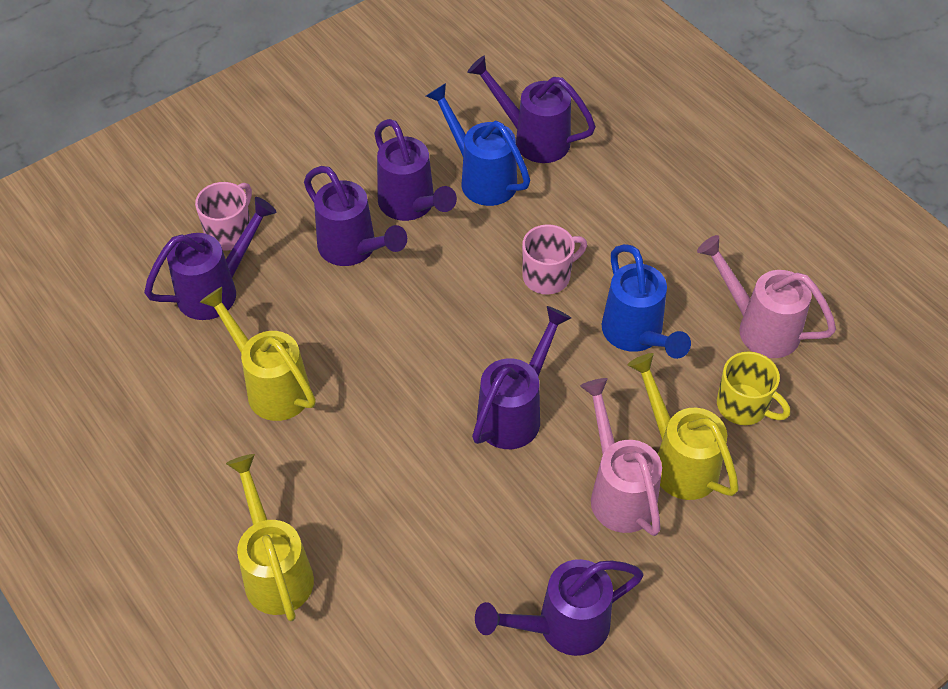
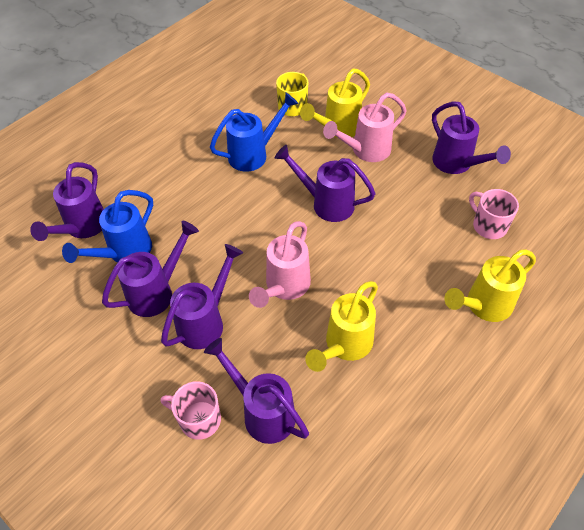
camera: 100 degrees left, 0 degrees up
(548, 276) = (213, 202): pink mug -> pink mug (488, 226)
(758, 327) = (236, 104): pink watering can -> pink watering can (284, 288)

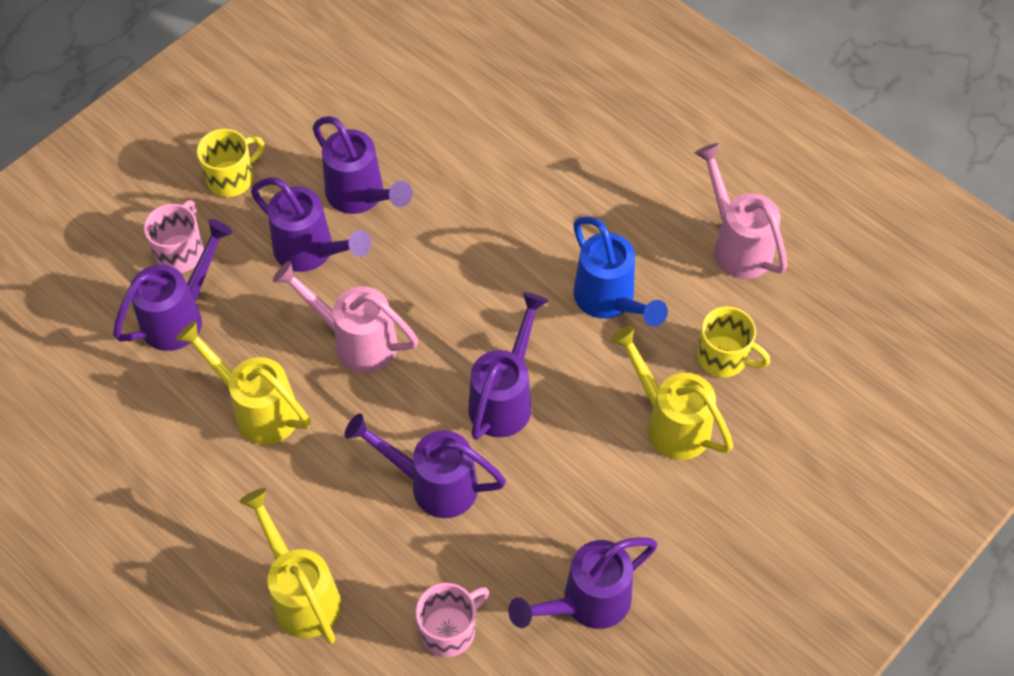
camera: 90 degrees right, 5 degrees up
(82, 228) = (471, 105): purple watering can -> purple watering can (432, 484)
(124, 253) = (426, 155): blue watering can -> none
(126, 387) = (232, 178): none -> yellow mug
(365, 151) = (617, 462): pink watering can -> pink watering can (736, 244)

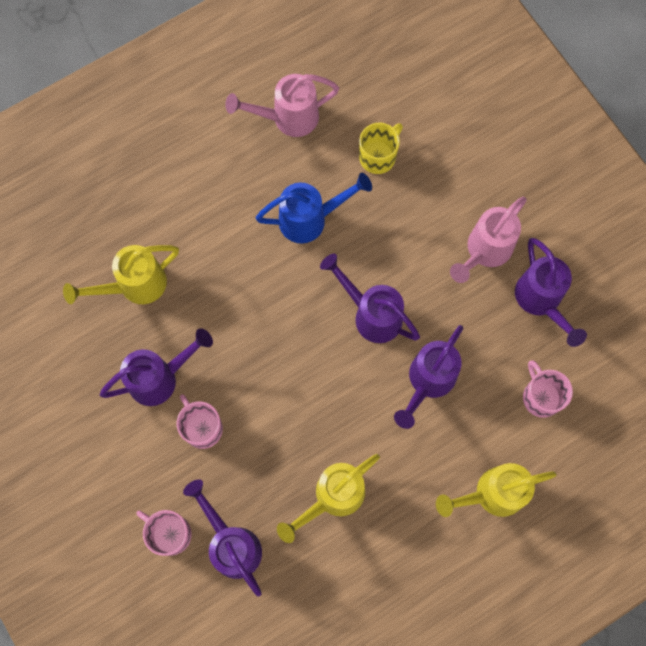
camera: 75 degrees left, 15 degrees up
(232, 178) = (108, 478): yellow mug -> none
(312, 253) = (202, 428): purple watering can -> pink mug
(355, 340) = (292, 411): pink watering can -> pink watering can (484, 252)
(669, 422) = (419, 208): yellow watering can -> yellow watering can (134, 286)

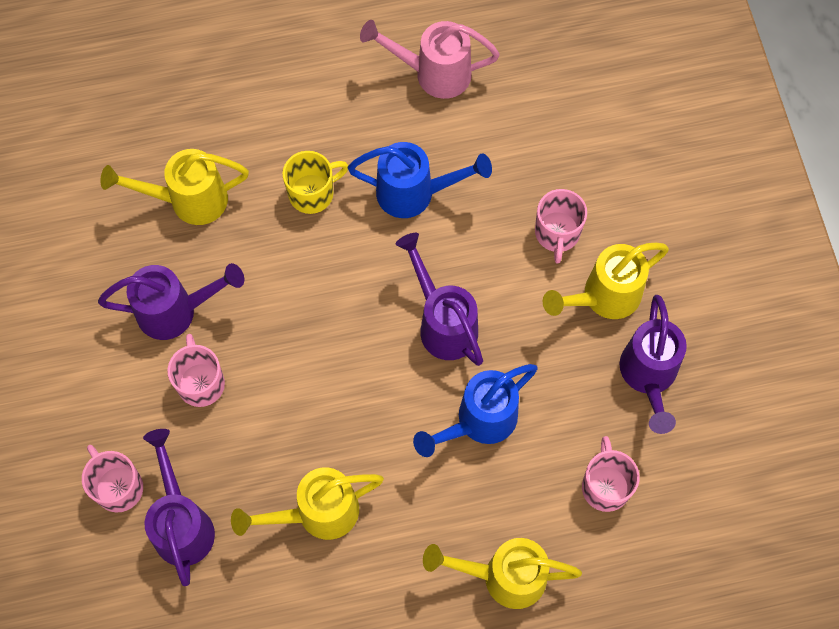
camera: 20 degrees right, 5 degrees down
(378, 156) = (520, 149): yellow mug -> yellow mug (312, 193)
(427, 382) = (478, 422): purple watering can -> blue watering can
(431, 214) = (557, 233): none -> pink mug
(484, 252) = (603, 297): pink watering can -> yellow watering can

